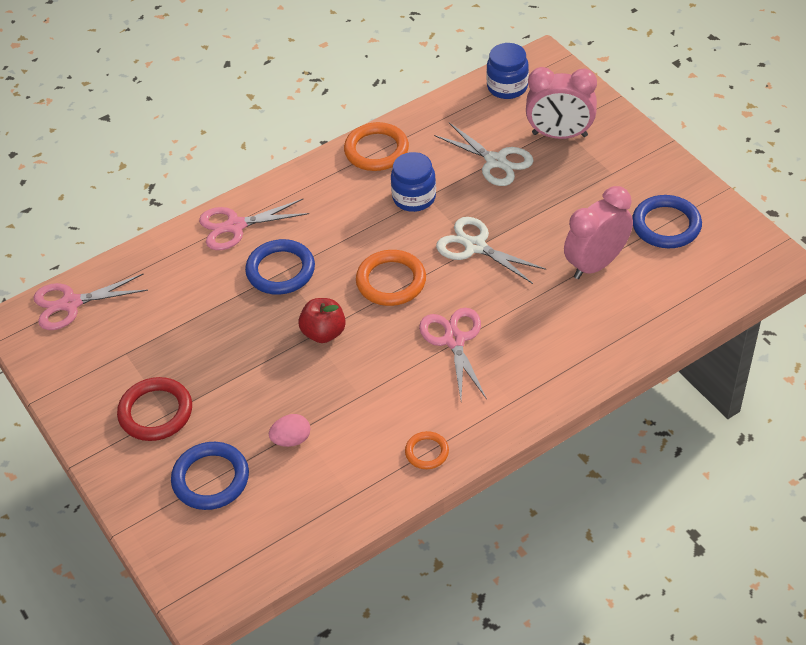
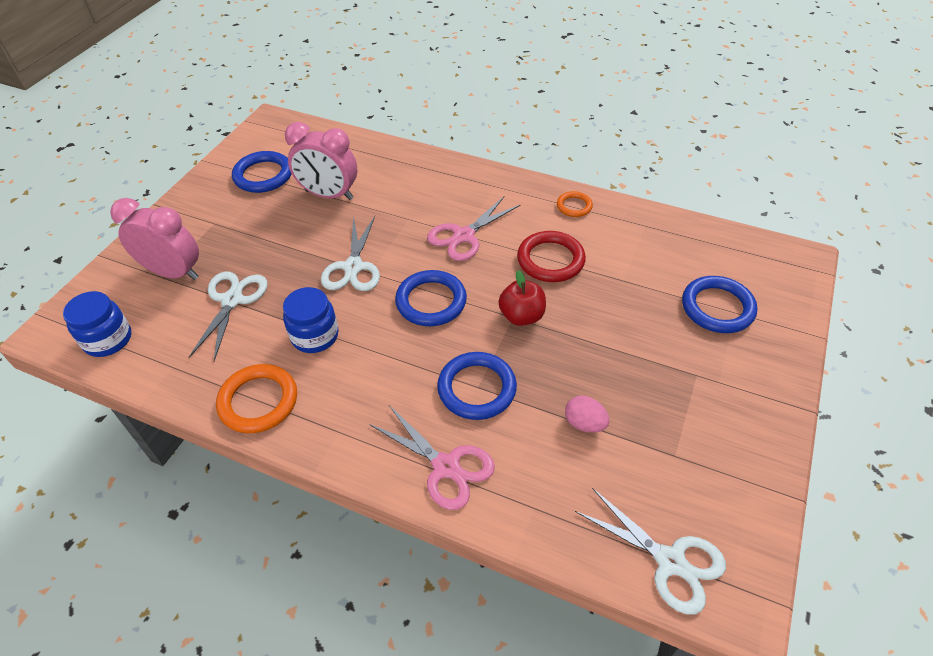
camera: 125 degrees left, 0 degrees up
(71, 304) = (670, 561): pink scissors -> white scissors
(156, 412) = (705, 384): red ring -> red ring (550, 260)
(291, 439) = (637, 280): pink egg -> pink egg (584, 423)
(391, 281) = (431, 301): orange ring -> blue ring
(559, 135) = (174, 272): pink clock -> pink clock turned 45 degrees counterclockwise

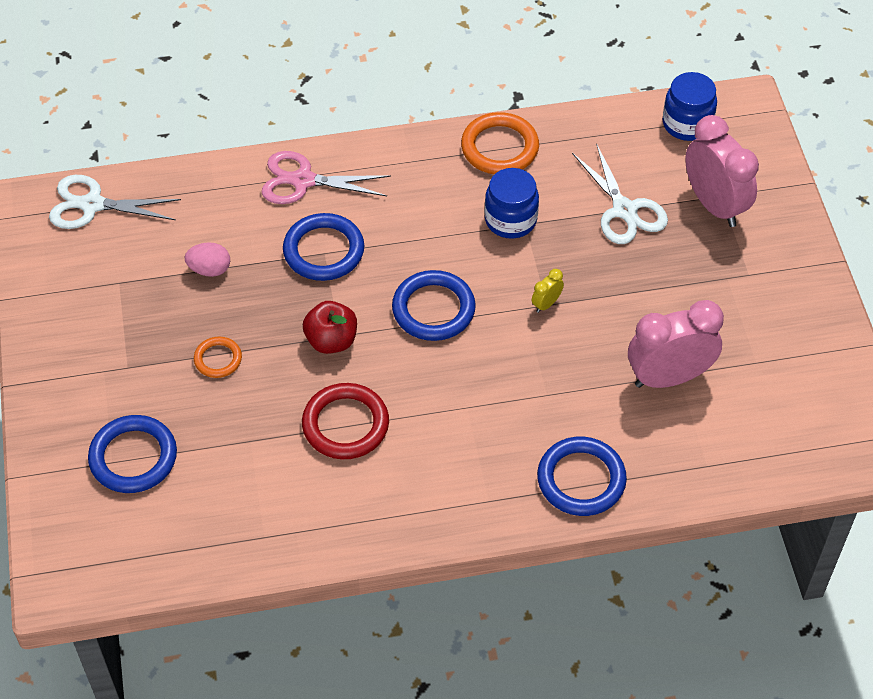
camera: 145 degrees right, 5 degrees up
(174, 272) = (714, 205): pink clock -> pink clock turned 105 degrees counterclockwise
(263, 175) = (775, 362): blue ring -> blue ring (581, 479)
(353, 267) = (546, 304): white scissors -> yellow clock
(464, 236) = (464, 405): pink scissors -> none
(574, 206) = (367, 520): orange ring -> orange ring (218, 359)

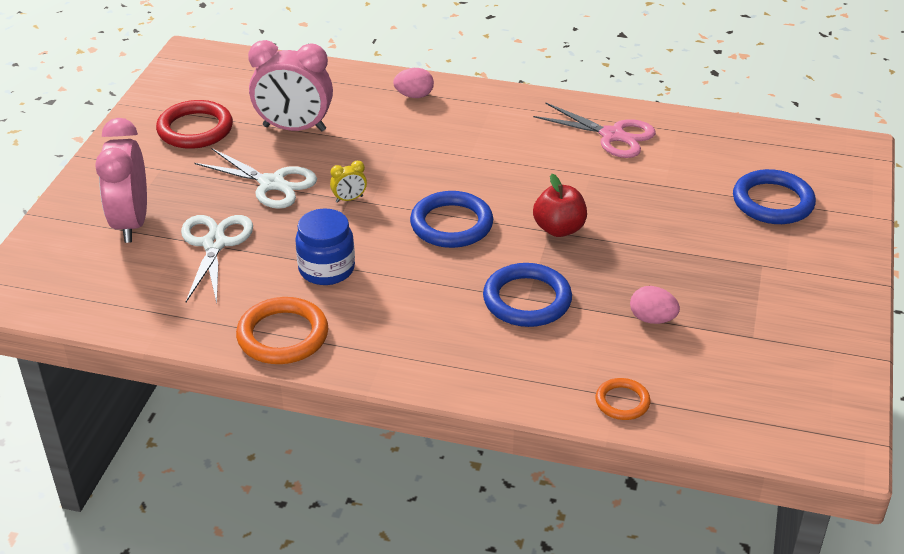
camera: 155 degrees left, 15 degrees down
(92, 205) = (765, 423): white scissors -> white scissors (272, 184)
(218, 359) = (672, 246): orange ring -> orange ring (622, 402)
(303, 181) = (513, 371): pink scissors -> pink scissors (612, 135)
(345, 424) = (578, 172): red ring -> red ring (195, 129)
(581, 479) = (414, 96): blue ring -> pink egg
(687, 124) = (78, 296): blue jar -> none

